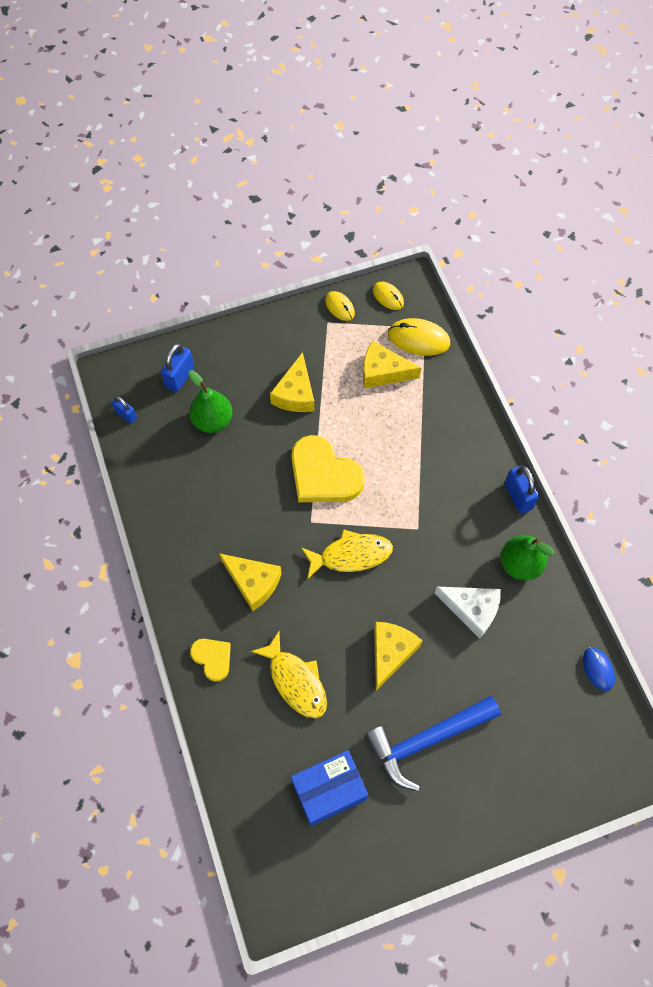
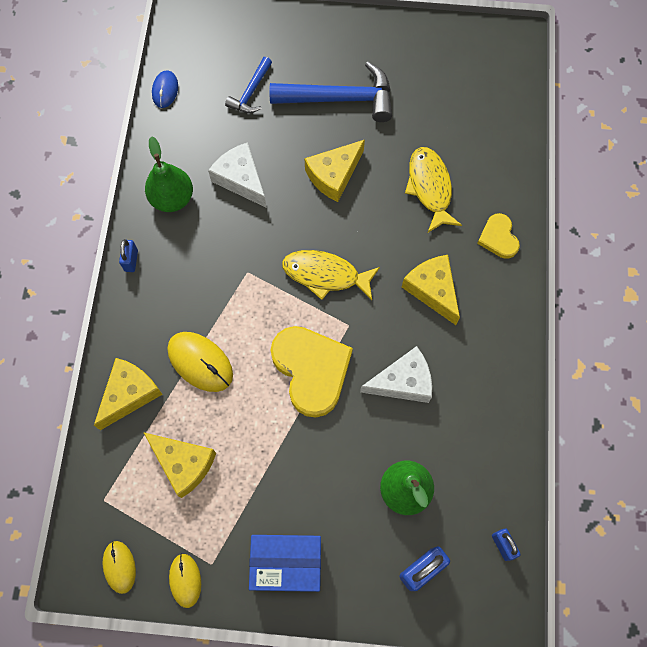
camera: 155 degrees left, 5 degrees up
(246, 496) = (403, 381): none -> white cheese
(295, 393) = (295, 482): yellow cheese -> yellow cheese (129, 394)
(329, 790) = (439, 97): blue box -> blue box (287, 564)
(418, 339) = (119, 488): yellow mouse -> yellow mouse (200, 362)
(516, 706) = (251, 92): none -> blue hammer
(518, 496) = (131, 260): blue padlock -> blue padlock, size x0.63

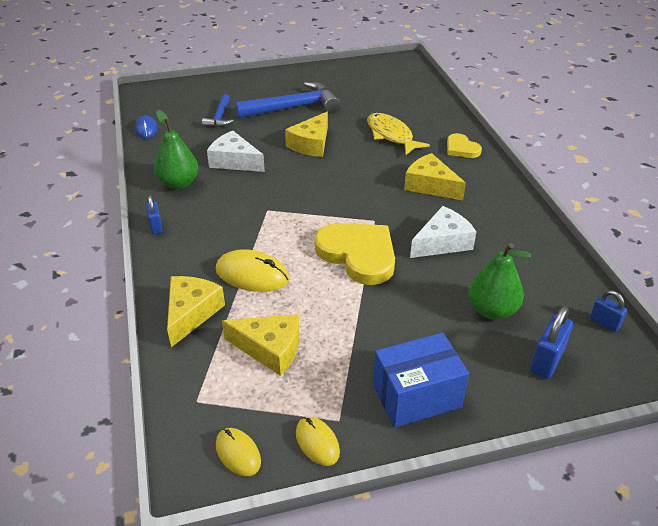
camera: 20 degrees left, 30 degrees down
(325, 275) = (336, 197): yellow fish -> none

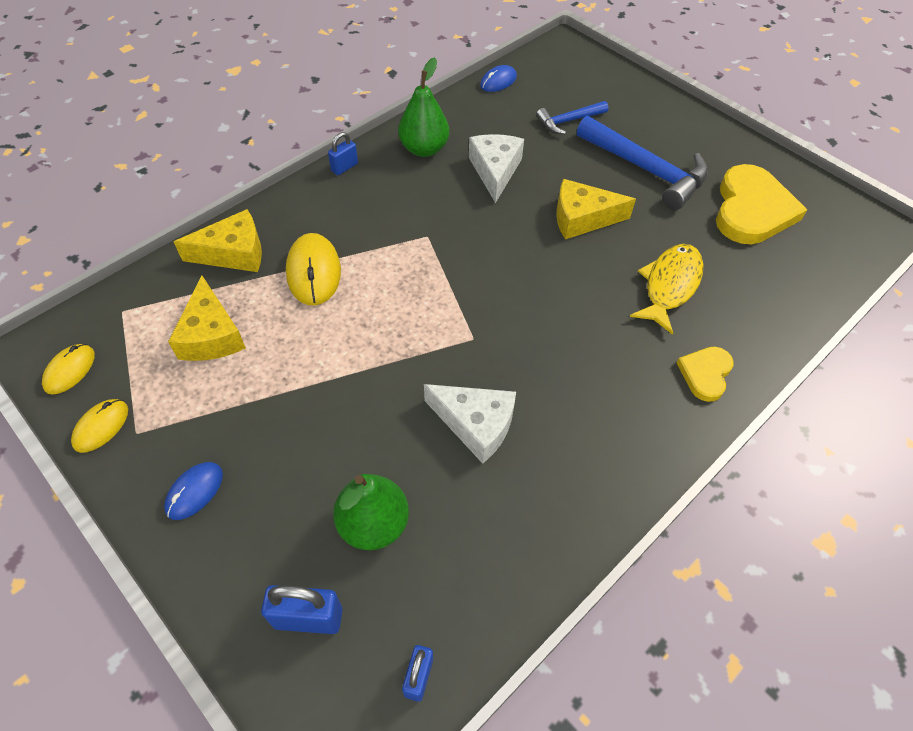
camera: 60 degrees right, 15 degrees up
(358, 254) = (400, 348): yellow heart -> yellow heart (752, 210)
(416, 396) = (194, 491): blue box -> blue mouse
(430, 186) = (587, 369): yellow cheese -> none

